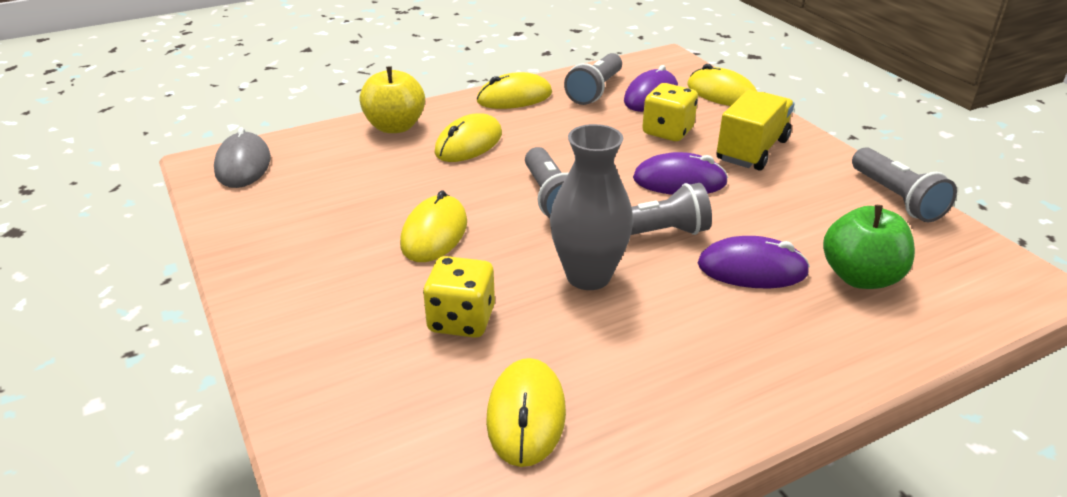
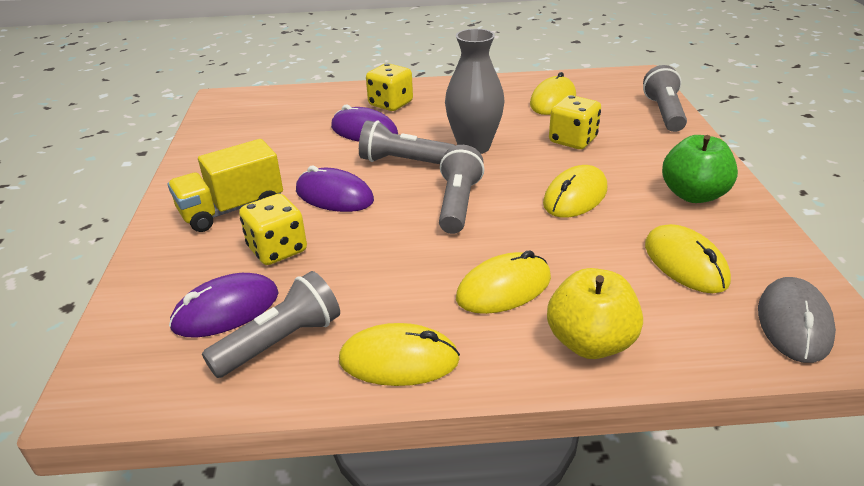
camera: 155 degrees left, 0 degrees up
(721, 93) = (142, 291): yellow mouse -> yellow mouse (685, 263)
(780, 333) = (390, 104): none -> yellow dice
(860, 277) = (308, 116): green apple -> green apple (693, 195)
(896, 198) = (200, 149): grey flashlight -> grey flashlight (664, 113)

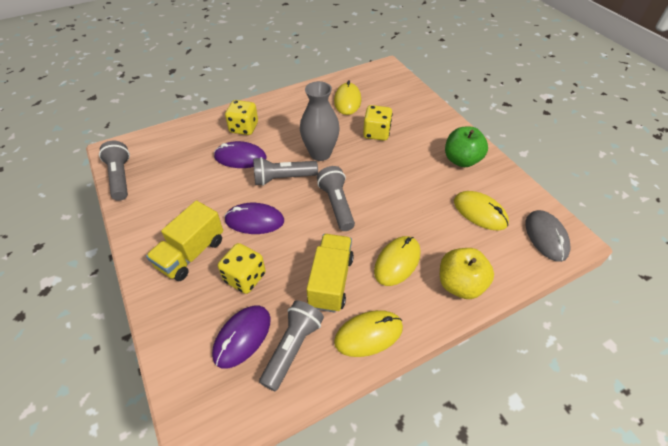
camera: 25 degrees left, 15 degrees up
(388, 284) = (331, 281): none -> yellow truck
(575, 196) = (400, 179): yellow mouse -> none
(664, 113) = (416, 97): grey flashlight -> grey flashlight (120, 177)

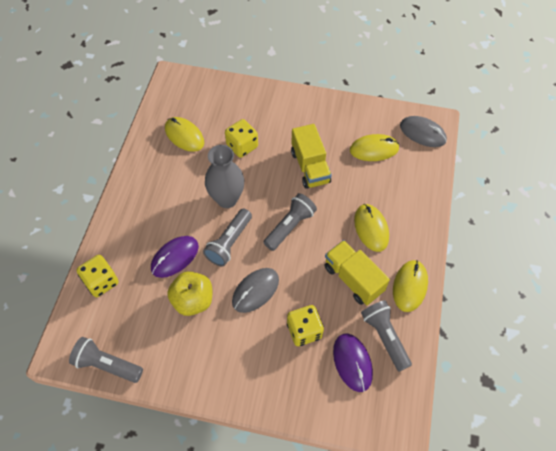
camera: 50 degrees left, 10 degrees up
(191, 253) = (249, 354): yellow truck -> yellow truck (310, 167)
(244, 128) = (139, 231): yellow dice -> yellow dice (101, 282)
(254, 220) = (255, 291): purple mouse -> grey mouse
(336, 205) = (290, 226): grey flashlight -> grey flashlight turned 105 degrees clockwise
(460, 284) = (416, 208): yellow apple -> yellow apple (193, 300)
(461, 160) = (321, 119): green apple -> none

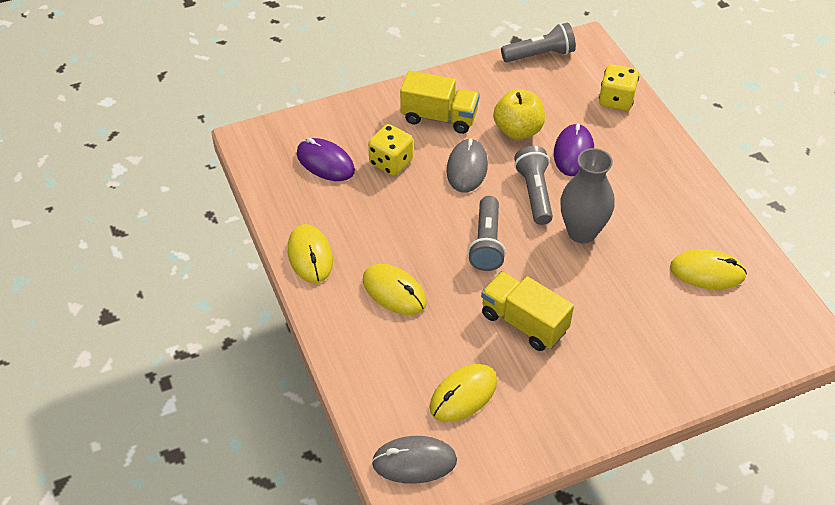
camera: 145 degrees right, 10 degrees down
(242, 146) = (628, 300): yellow dice -> none
(353, 279) = (376, 230): yellow truck -> yellow truck (439, 117)
(385, 337) = (307, 197): grey flashlight -> none

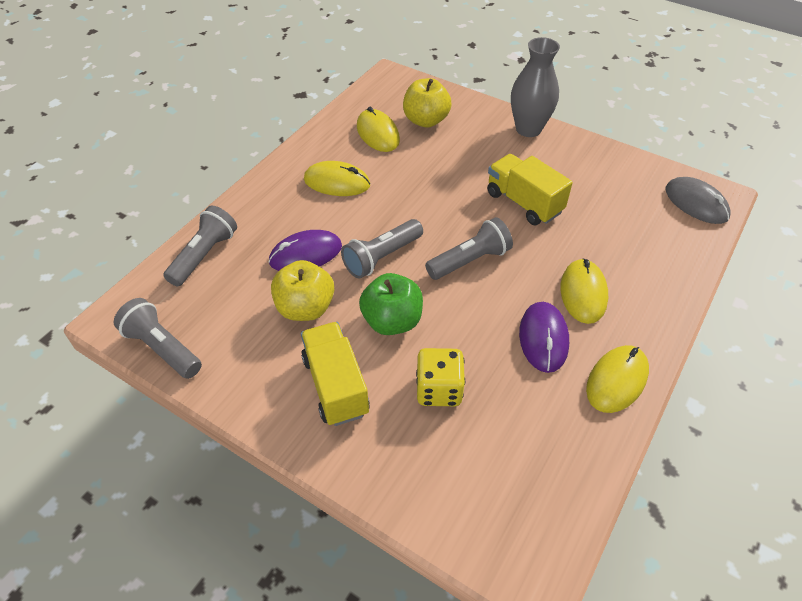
camera: 125 degrees left, 0 degrees up
(325, 162) = (493, 453): purple mouse -> purple mouse (543, 338)
(463, 395) = (619, 204): yellow mouse -> yellow mouse (337, 182)
(467, 168) = (392, 321): grey mouse -> green apple
(524, 322) = (524, 203): yellow truck -> yellow truck turned 135 degrees clockwise
(581, 232) = (400, 209): grey vase -> grey vase (528, 129)
(616, 100) = (204, 255): yellow dice -> grey flashlight
(705, 322) = (426, 120): none -> yellow apple

